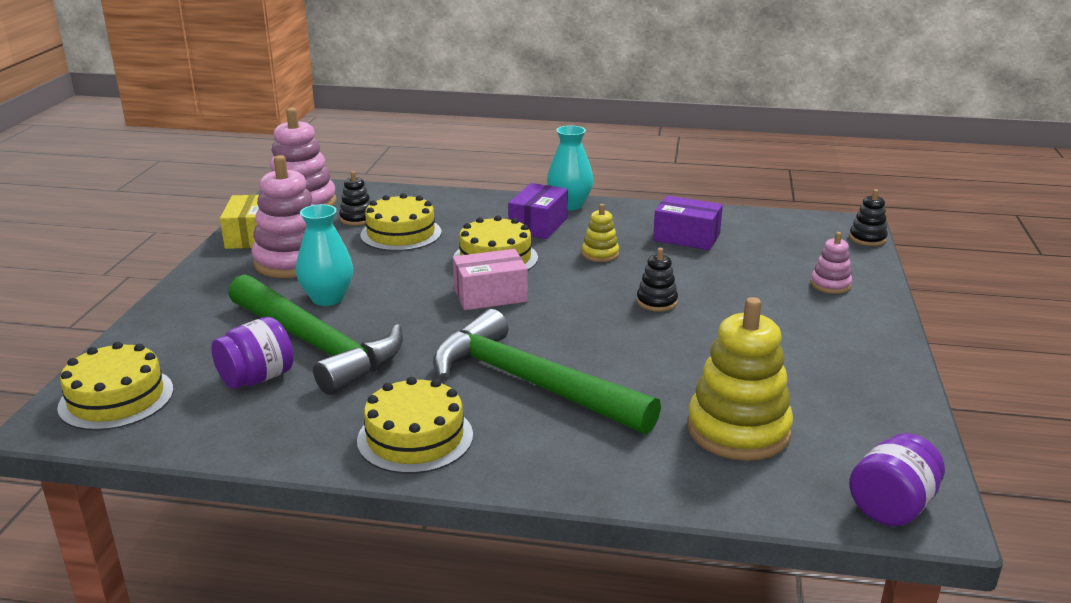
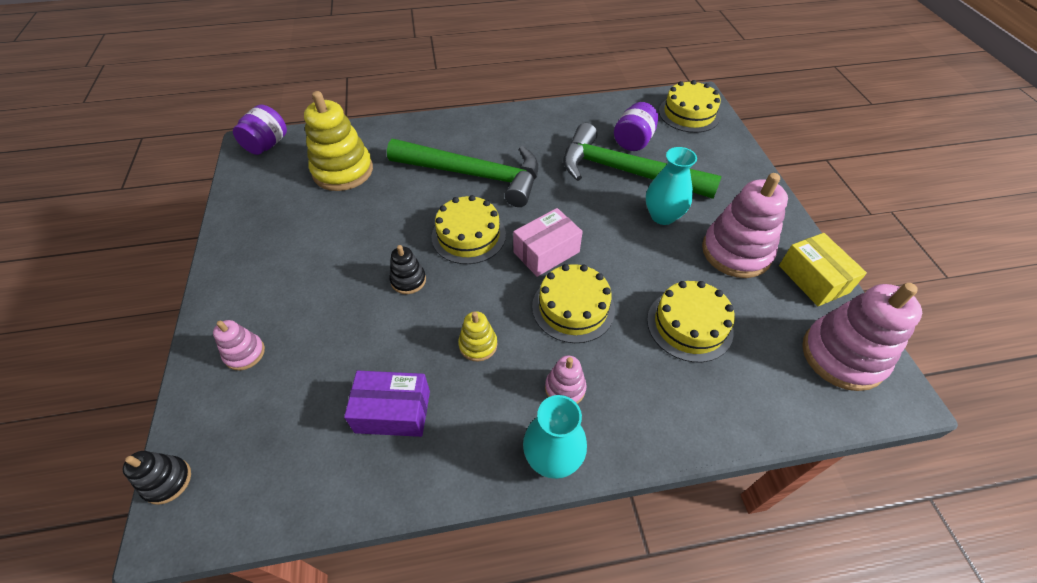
camera: 160 degrees right, 25 degrees up
(357, 218) = (757, 341): black stacking toy -> none
(415, 437) = (517, 128): yellow cake -> yellow cake (468, 235)
(538, 225) = (565, 388): purple box -> pink stacking toy

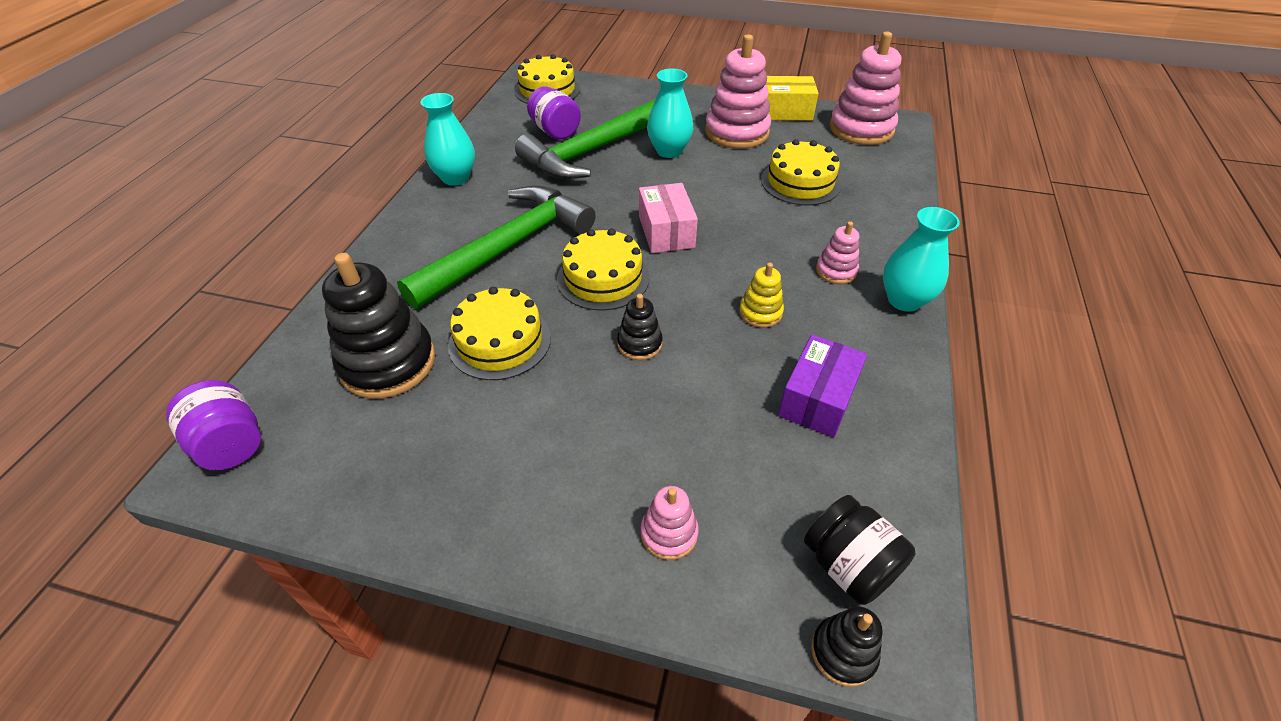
camera: 65 degrees left, 5 degrees down
(236, 470) = (849, 565): none -> black jar
(343, 171) = (388, 363): yellow stacking toy -> black stacking toy
(534, 119) = (455, 178): none -> turquoise vase
(573, 307) = (747, 237): yellow cake -> yellow cake (500, 341)

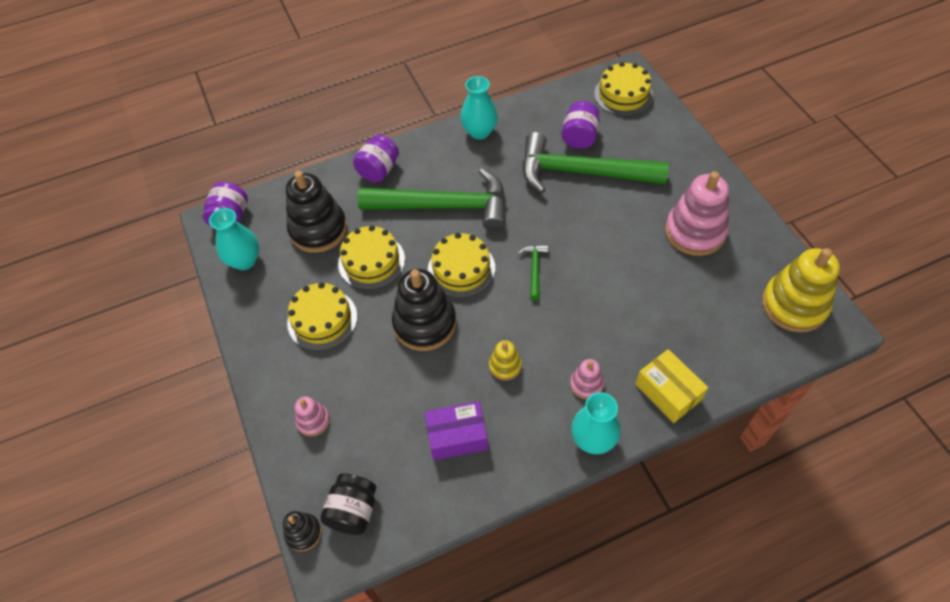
camera: 55 degrees right, 10 degrees up
(387, 267) = (379, 170): none -> purple jar
(639, 344) = (425, 323): black stacking toy -> black stacking toy, size x2.02
(666, 232) = (534, 269): pink box -> green hammer
(669, 151) = (625, 210): turquoise vase -> turquoise vase (245, 260)
(785, 111) = (762, 242): yellow box -> yellow box (668, 392)
(800, 182) = (671, 307): yellow cake -> yellow cake (322, 319)
(861, 129) = (794, 305): pink stacking toy -> yellow stacking toy

